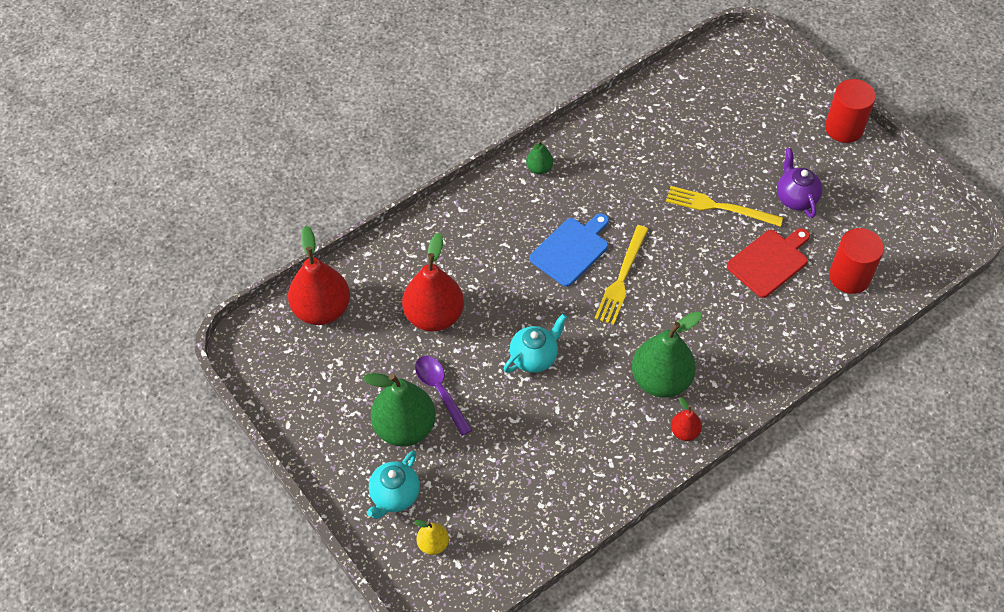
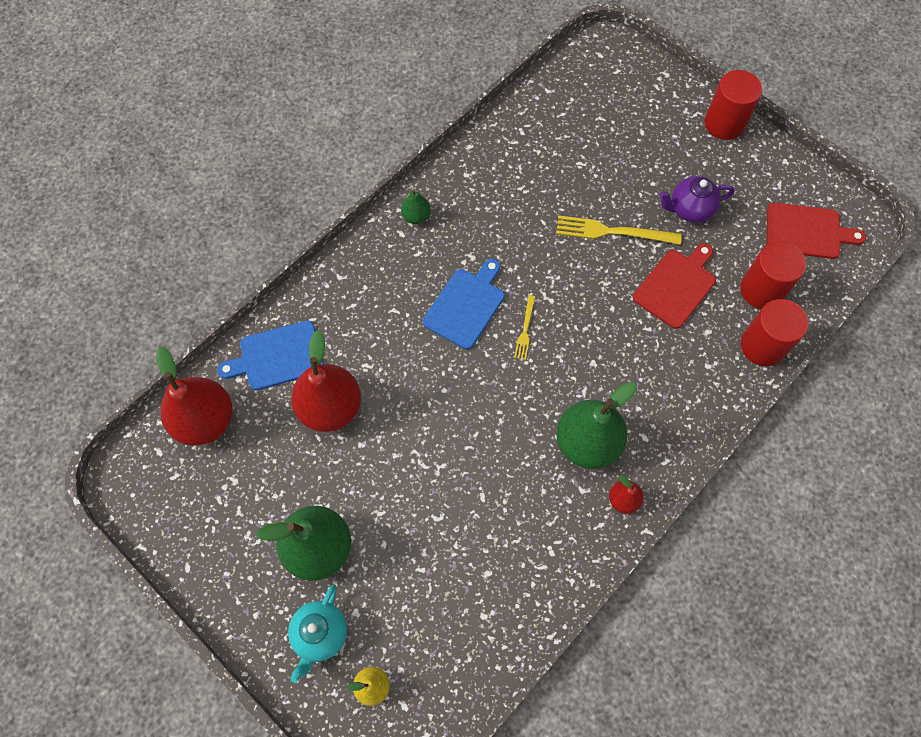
camera: 10 degrees left, 10 degrees up
(394, 267) = (277, 356): none -> blue cutting board
(440, 391) = (351, 497): purple spoon -> none
(534, 357) = (447, 439): turquoise teapot -> none
(621, 278) = (525, 330): yellow fork -> yellow fork, size x0.54
(795, 198) = (689, 209): purple teapot -> purple teapot turned 75 degrees counterclockwise
(840, 324) = (762, 346): none -> red cylinder
(903, 233) = (807, 231): none -> red cutting board

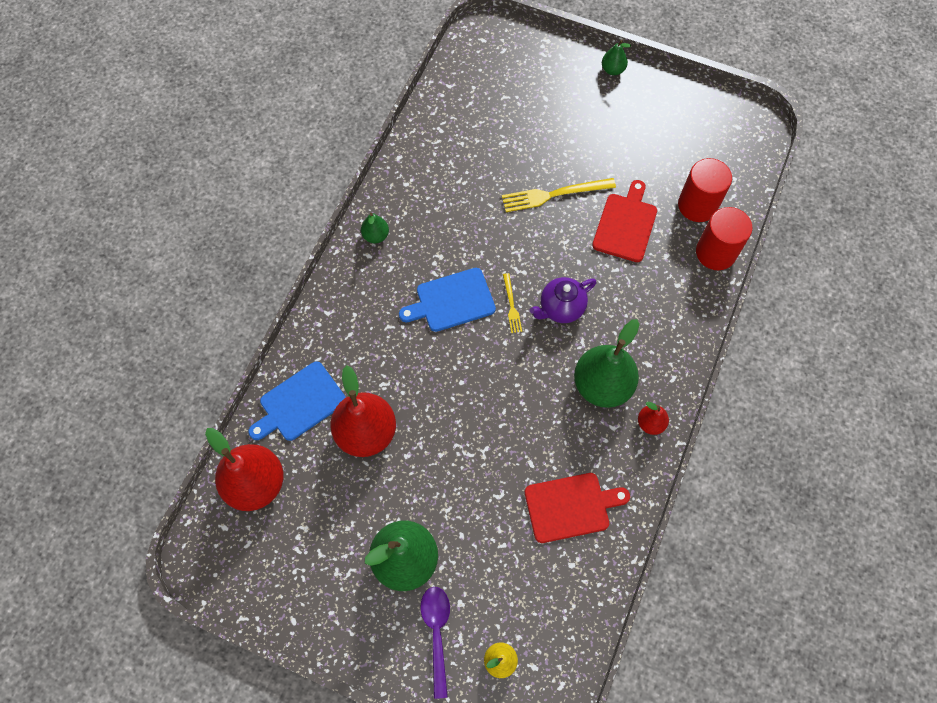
camera: 20 degrees left, 0 degrees up
(320, 634) = (437, 634): turquoise teapot -> purple spoon
(466, 305) = (451, 301): blue cutting board -> blue cutting board turned 120 degrees counterclockwise
(689, 209) = (612, 154): purple teapot -> purple teapot (561, 308)
(724, 123) = (612, 70): red cylinder -> green pear
(807, 231) = (716, 143): red cutting board -> red cutting board (571, 507)

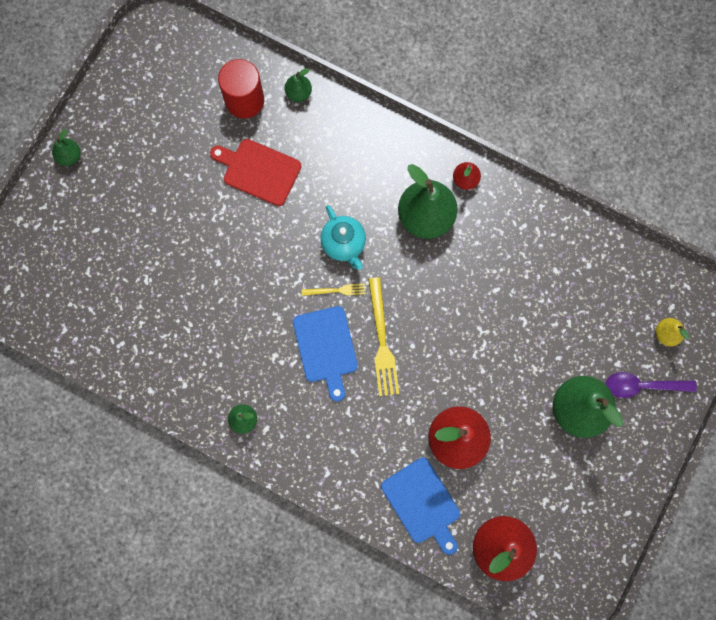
camera: 85 degrees left, 10 degrees up
(554, 194) = (216, 235): yellow fork -> yellow fork (382, 341)
(561, 308) = (344, 244): purple teapot -> turquoise teapot
(571, 507) = (538, 259): red cutting board -> none
(715, 252) = (298, 93): red cylinder -> green pear

